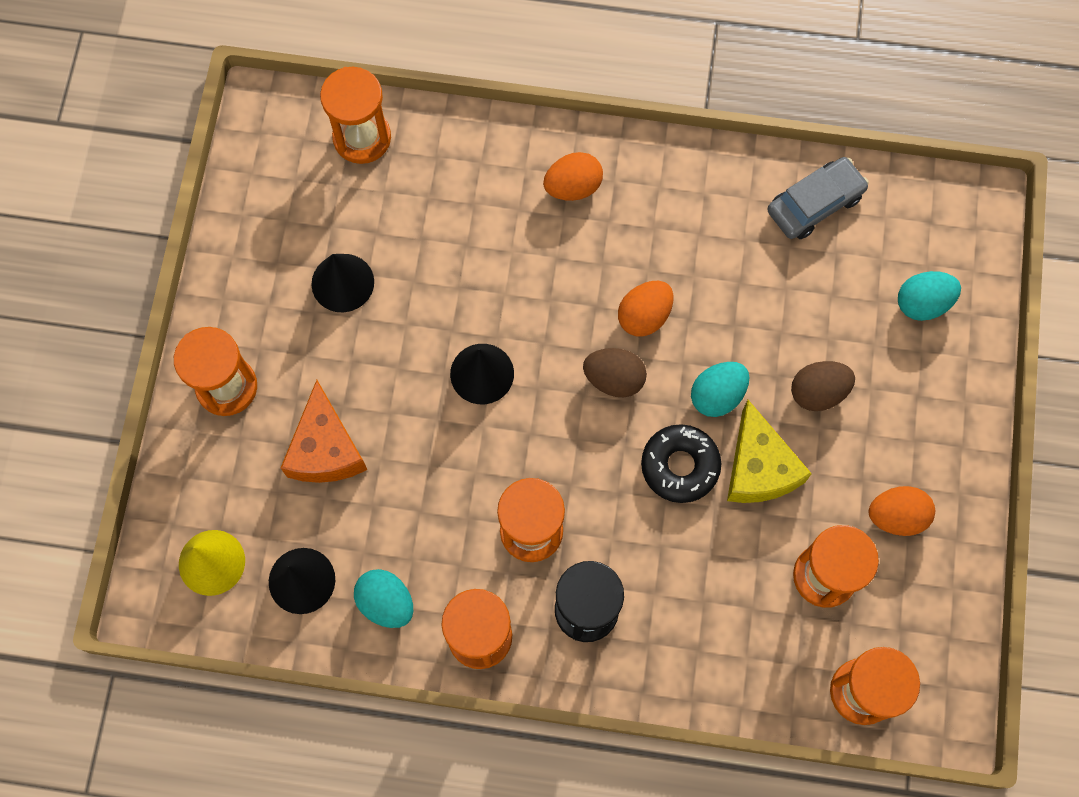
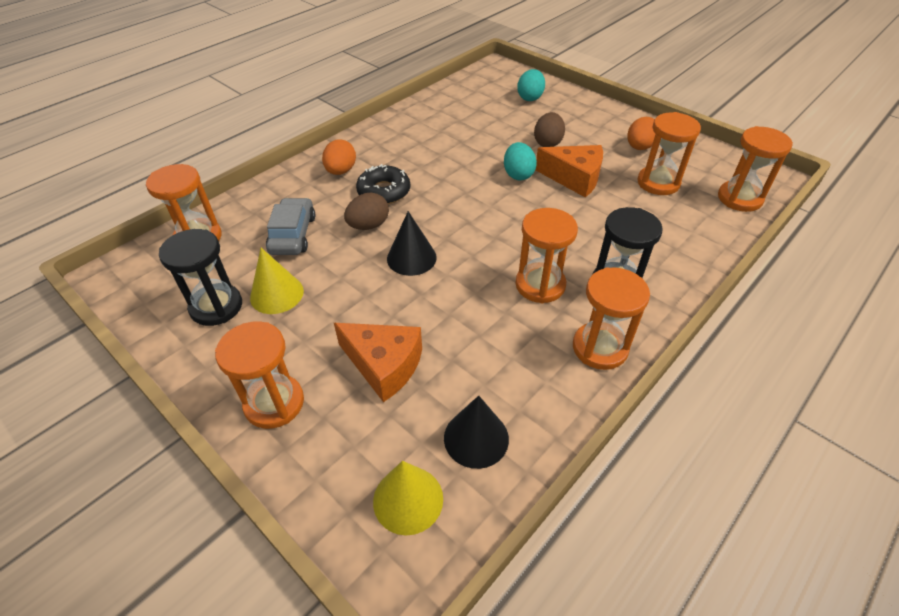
camera: 55 degrees left, 25 degrees down
(290, 242) = (216, 307): none -> black hourglass
(342, 282) = (277, 294): black cone -> yellow cone
(386, 603) = (535, 390): turquoise egg -> none
(614, 379) = (471, 206): brown egg -> brown egg (368, 225)
(644, 316) = (445, 179): orange egg -> none
(680, 466) = (549, 205): black donut -> black donut (384, 191)
(759, 468) = (574, 178): yellow cheese -> orange cheese
(815, 204) = (445, 105): grey car -> grey car (293, 234)

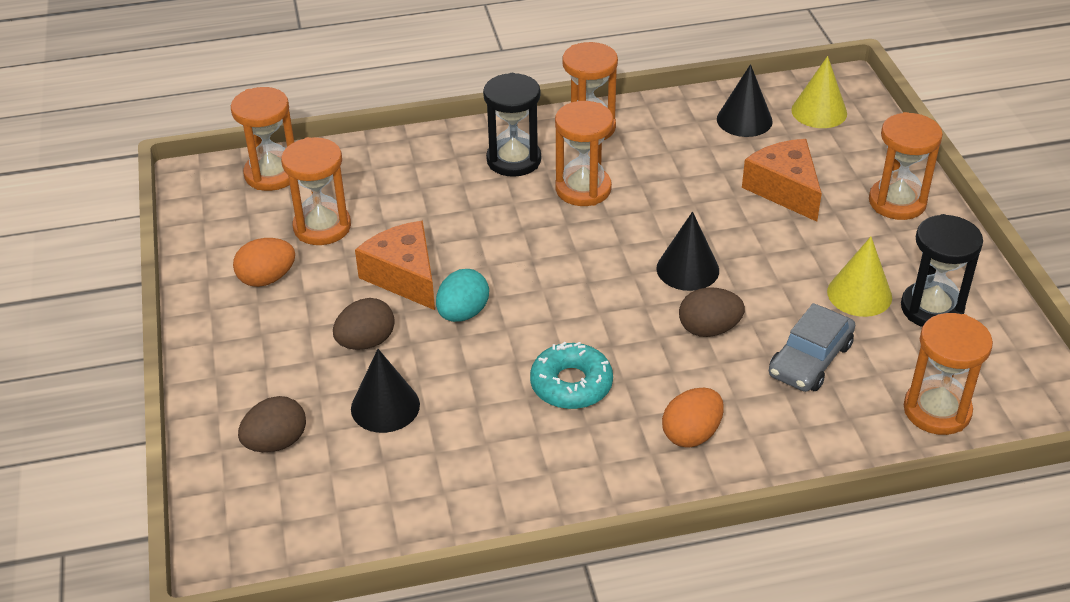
camera: 145 degrees left, 5 degrees down
(384, 191) = (655, 370): black donut -> none
(423, 167) = (571, 384): none -> turquoise donut
(502, 125) = (385, 406): none -> black cone
(530, 97) = (276, 442): turquoise egg -> brown egg

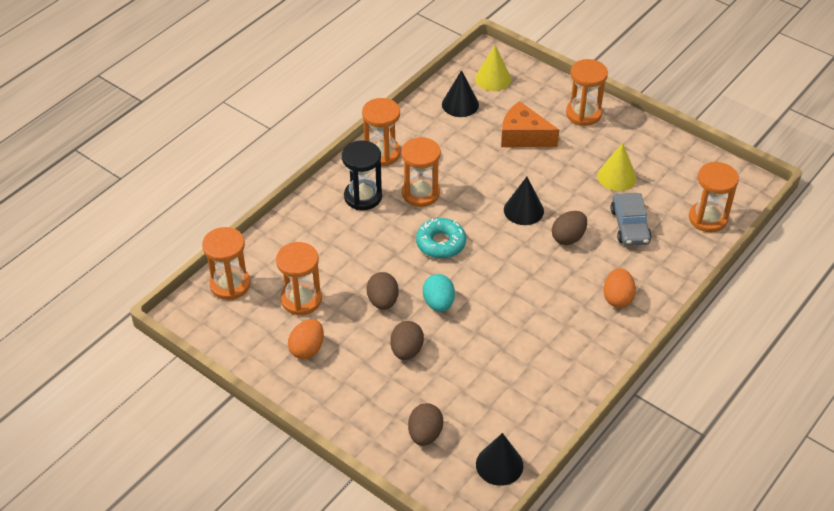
camera: 40 degrees left, 5 degrees up
(385, 406) = (458, 378): black cone -> black cone (499, 465)
(404, 276) = (383, 301): orange cheese -> brown egg
(571, 384) = (535, 308): turquoise donut -> turquoise donut (441, 243)
(931, 309) = (655, 166): black hourglass -> none

